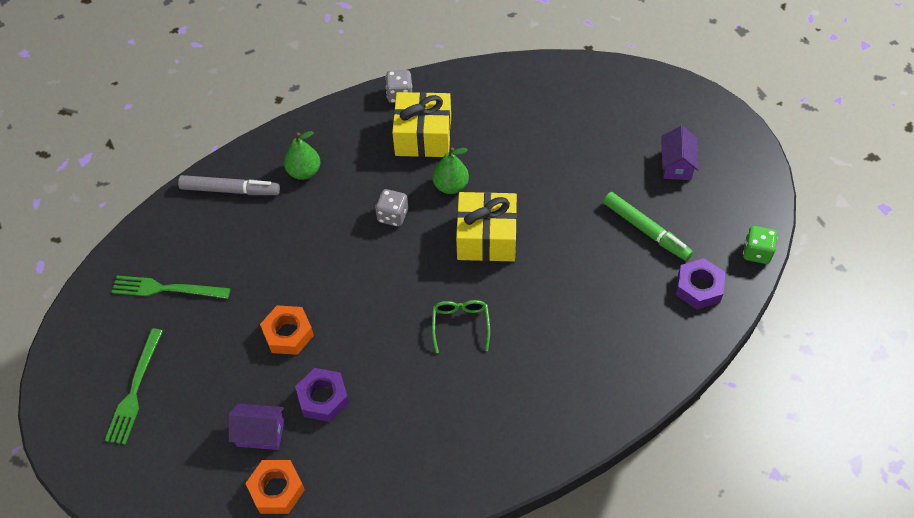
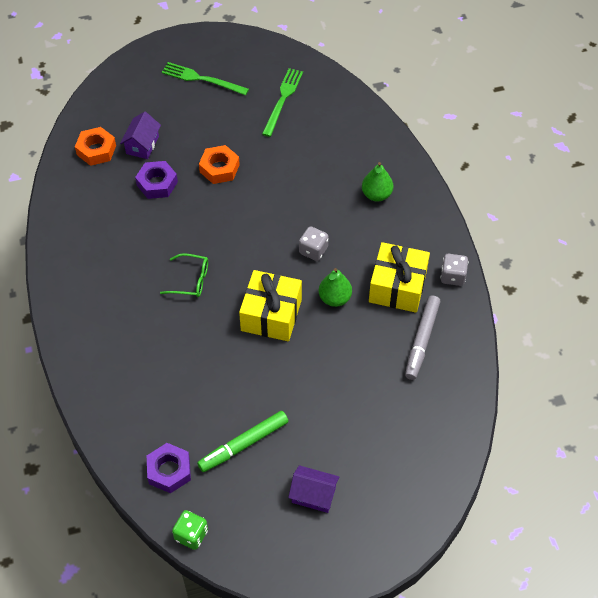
camera: 100 degrees right, 0 degrees up
(230, 190) = (368, 144): grey marker -> grey marker (421, 340)

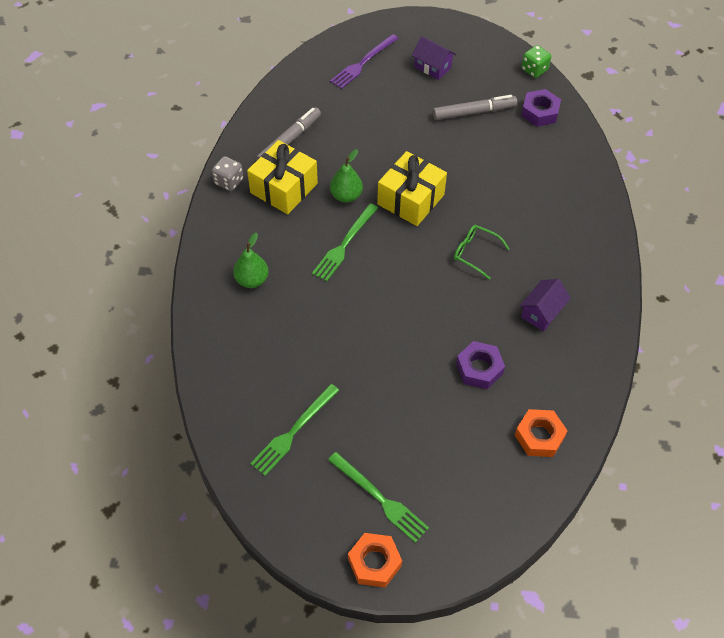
camera: 160 degrees left, 0 degrees up
(142, 145) = (482, 425): purple house -> purple house (541, 312)
(219, 168) = (404, 364): orange nut -> orange nut (374, 562)
(243, 444) = (474, 112): green marker -> grey marker
(313, 250) = (344, 244): grey dice -> green fork
(396, 472) = (363, 63): none -> purple fork

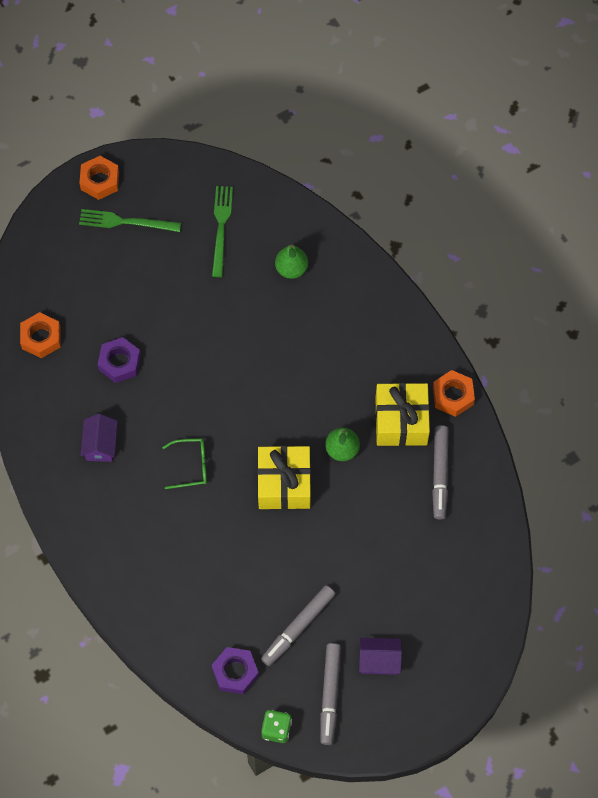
camera: 145 degrees right, 10 degrees up
(229, 181) = (453, 396): grey dice -> orange nut
(252, 280) = (352, 320): green pear -> green pear (291, 269)
(344, 244) = (305, 401): green fork -> none
(363, 63) = (450, 617): purple fork -> none
(482, 68) = (329, 695): none -> grey marker

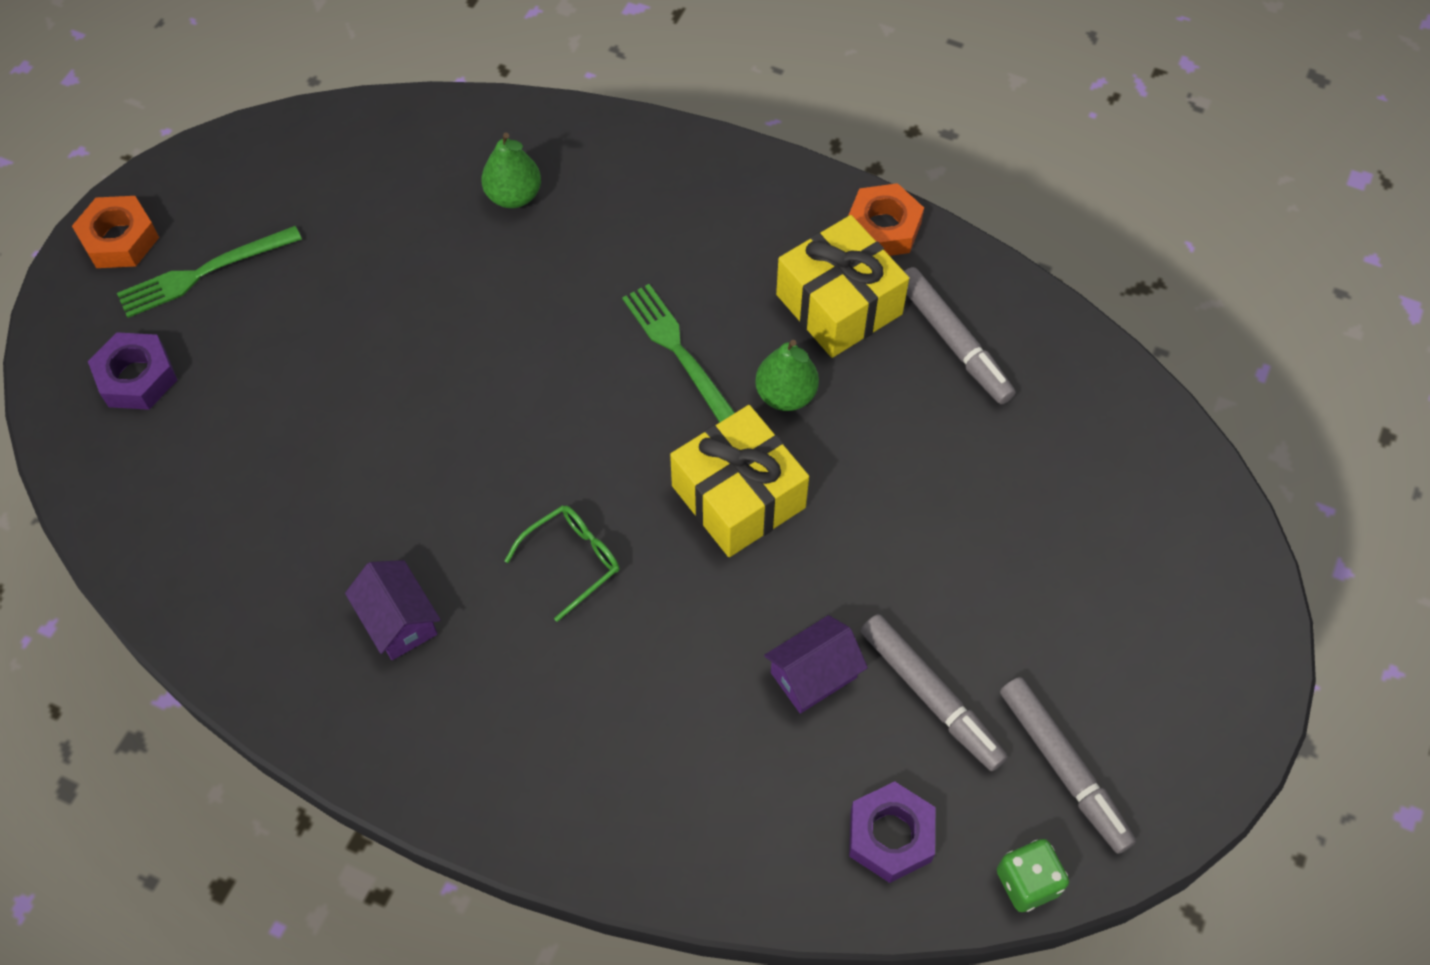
camera: 35 degrees left, 5 degrees down
(41, 338) = (179, 518): orange nut -> none
(119, 362) = (340, 478): purple nut -> purple nut (136, 377)
(221, 227) = (363, 199): green fork -> green fork (680, 353)
(298, 627) = (930, 697): grey marker -> grey marker turned 45 degrees counterclockwise
(379, 660) = (1091, 663): purple house -> purple house (813, 675)

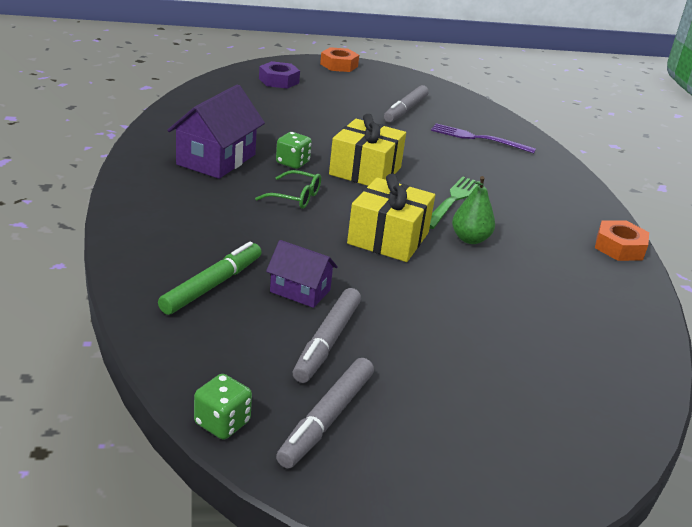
camera: 55 degrees right, 30 degrees down
(204, 273) = (344, 83): green fork -> none
(399, 620) = (216, 159): purple house -> purple house, size x1.72
(464, 511) = (292, 163): none -> green dice
(514, 195) = (478, 138): green pear -> purple fork
(755, 779) = (212, 285): none -> green marker
(839, 304) = (550, 244): yellow gift -> yellow gift (365, 171)
(890, 835) = (213, 348): purple nut -> none
(953, 342) = (582, 291): grey marker -> grey marker (405, 110)

